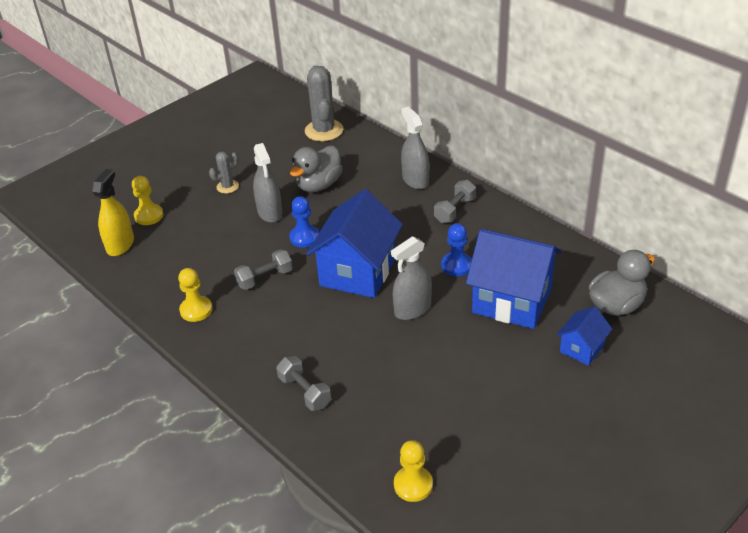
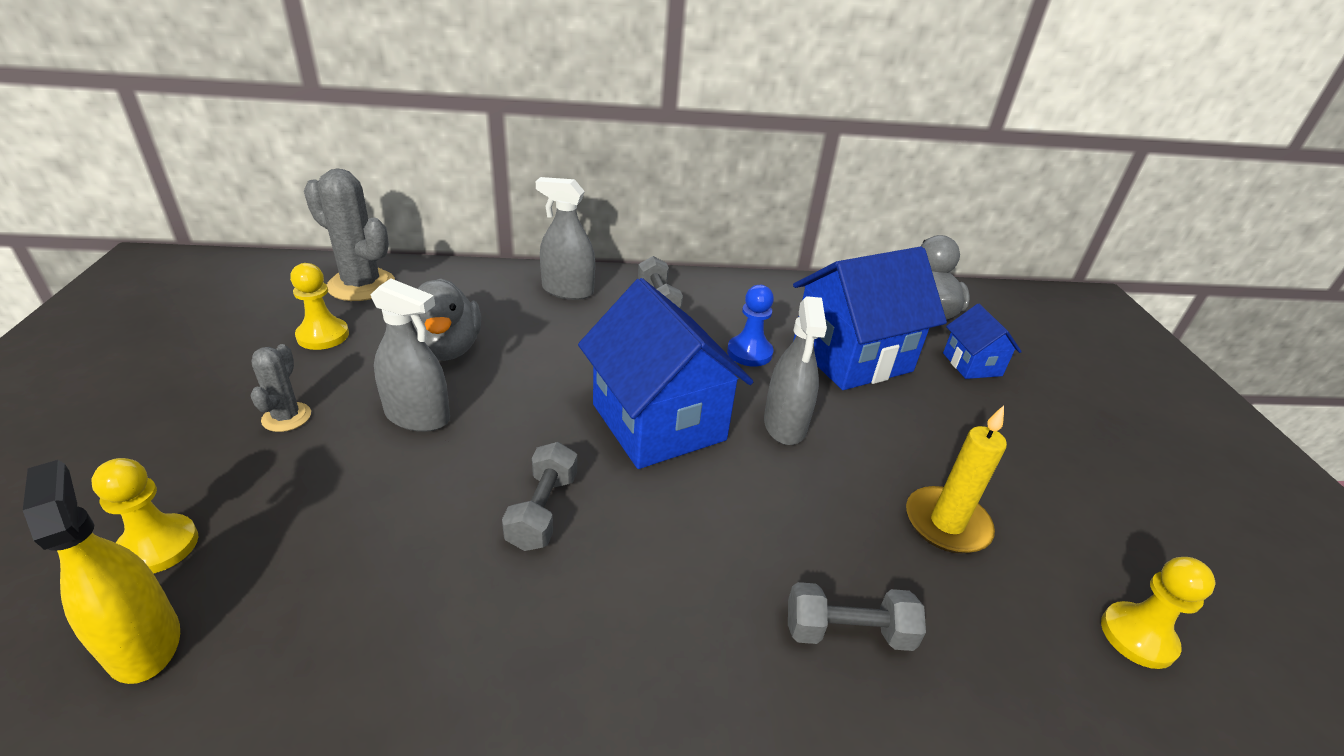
camera: 55 degrees left, 5 degrees down
(196, 310) = (492, 646): yellow pawn -> yellow pawn (323, 336)
(304, 237) = (522, 421): blue pawn -> none
(412, 394) = (947, 523): none -> yellow candle

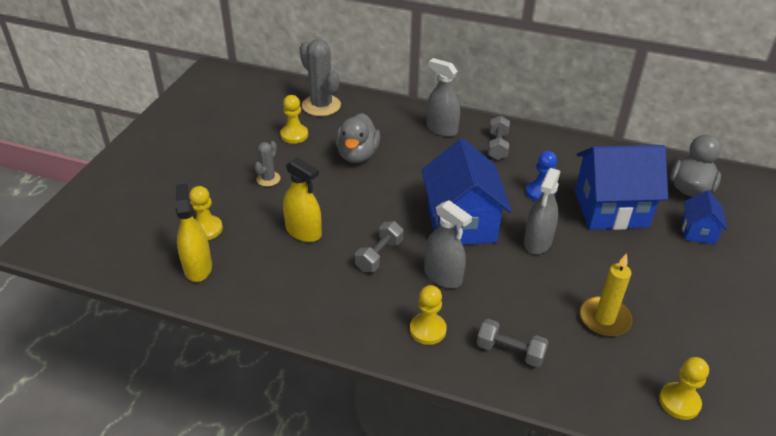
camera: 25 degrees right, 5 degrees up
(381, 500) = (303, 231): none -> yellow spray bottle
(417, 416) = (331, 192): grey spray bottle -> grey spray bottle (443, 276)
(689, 635) = (428, 330): none -> yellow pawn

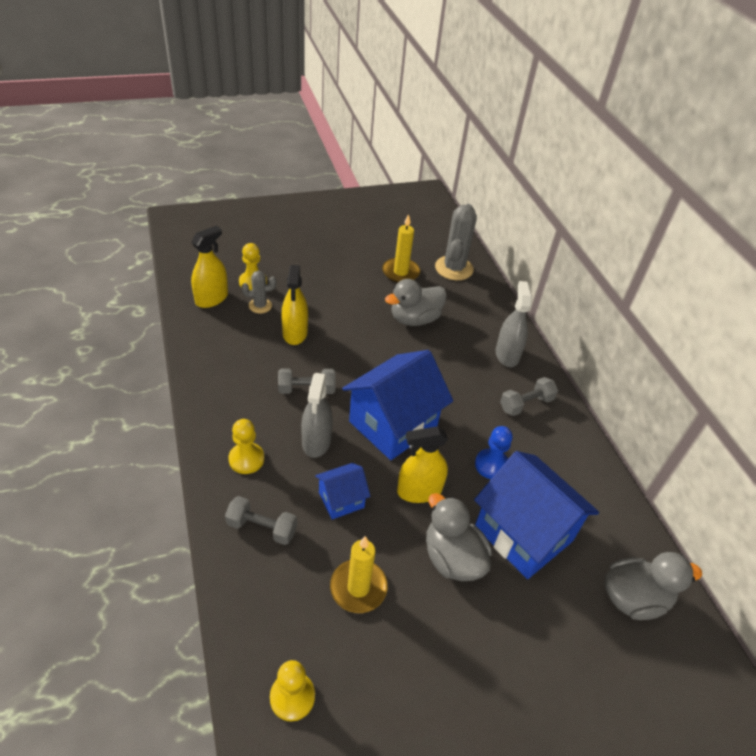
camera: 50 degrees right, 5 degrees up
(268, 179) = (335, 285): grey cactus -> grey cactus (260, 306)
(294, 135) = (400, 272): yellow pawn -> yellow candle
(510, 352) = (262, 528): grey dumbbell -> grey dumbbell turned 60 degrees counterclockwise
(538, 242) = (419, 491): grey spray bottle -> yellow spray bottle
(609, 255) = (452, 558): none -> grey duck
(698, 232) = (565, 631): blue house -> blue house (341, 500)

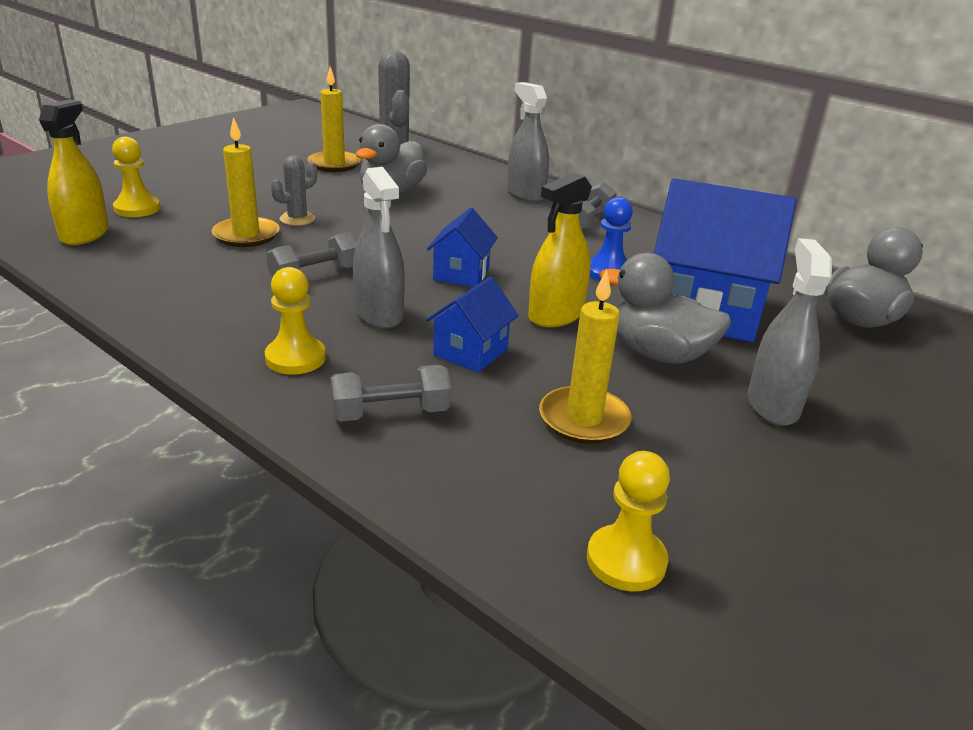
camera: 30 degrees left, 15 degrees down
(260, 306) = (169, 225): grey cactus -> grey cactus (297, 219)
(295, 333) = (246, 235): yellow spray bottle -> yellow candle
(393, 424) = (461, 274): blue house -> blue house, size x0.50
(483, 639) = (772, 405): none -> grey spray bottle

